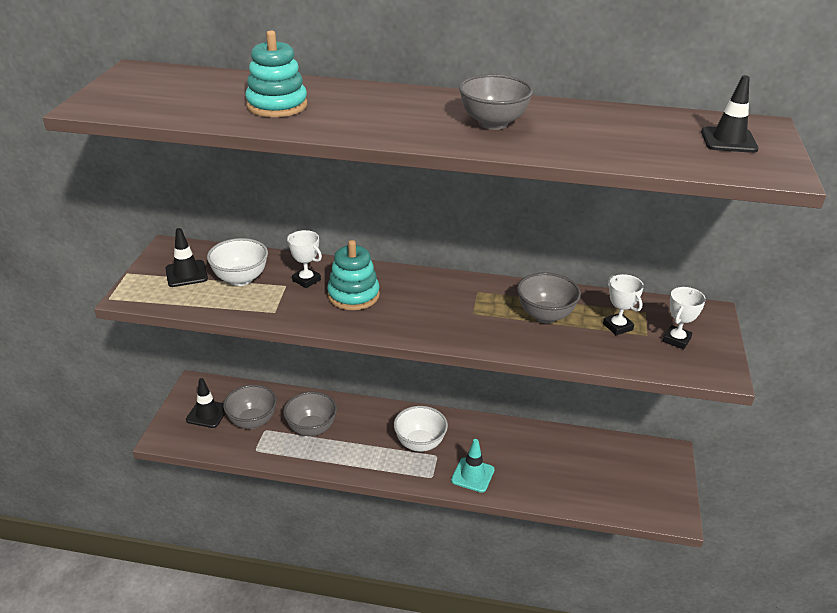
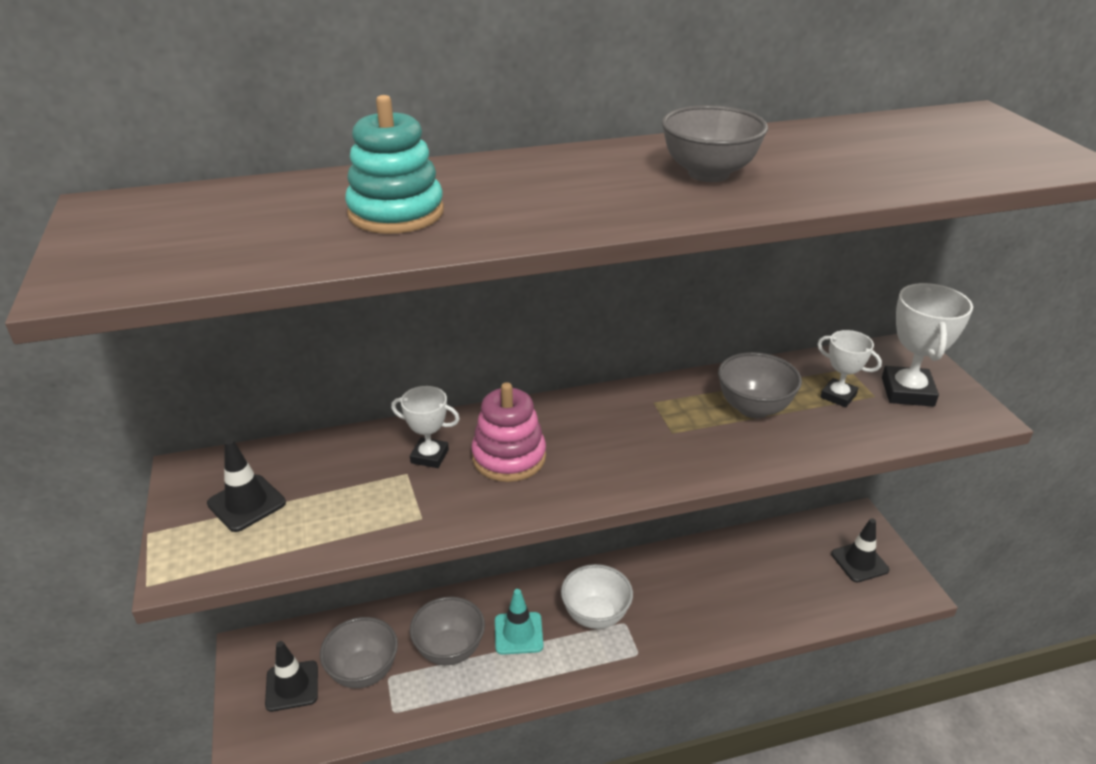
camera: 25 degrees left, 0 degrees up
(240, 279) = (335, 485): white bowl -> none
(353, 295) = (509, 457): turquoise stacking toy -> pink stacking toy
(472, 475) = (682, 631): turquoise traffic cone -> turquoise traffic cone (518, 633)
(676, 340) = (907, 392): white trophy -> white trophy, size x1.62
(728, 140) = (974, 137): black traffic cone -> black traffic cone (859, 562)

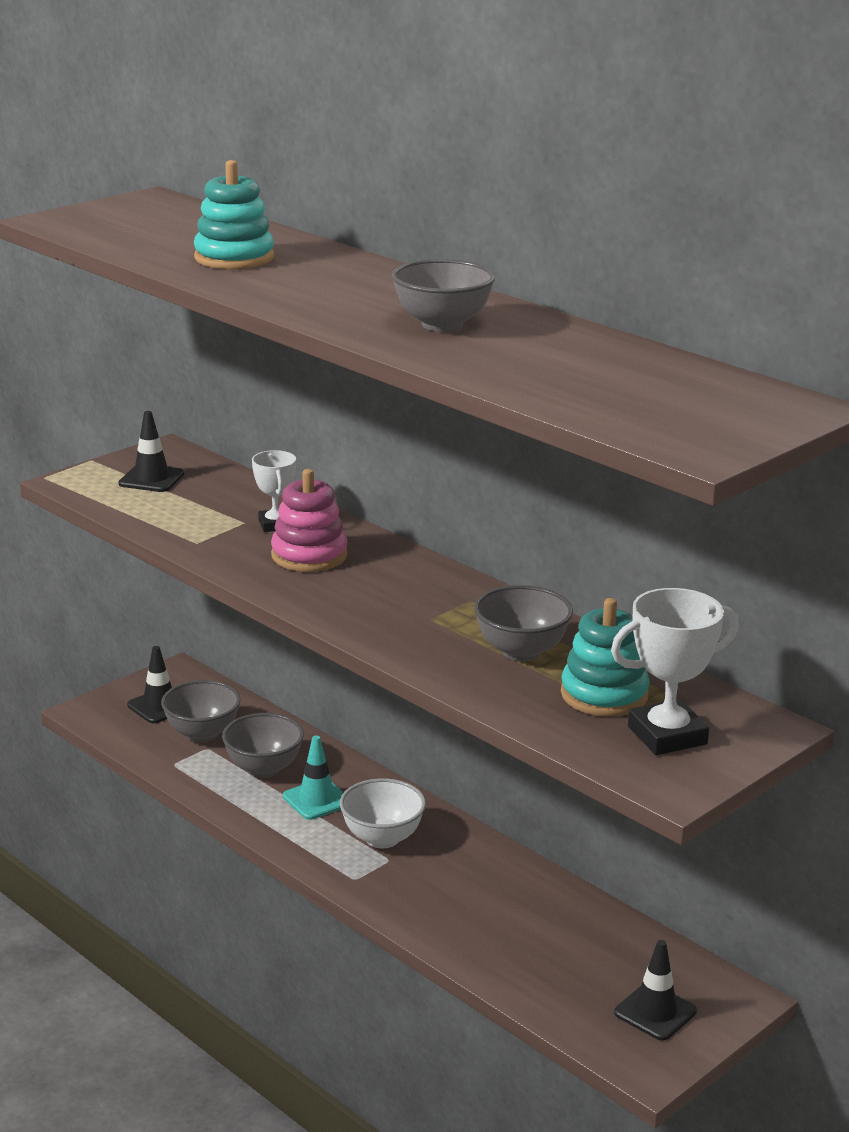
camera: 60 degrees right, 10 degrees down
(838, 396) = (604, 695): white trophy -> turquoise stacking toy

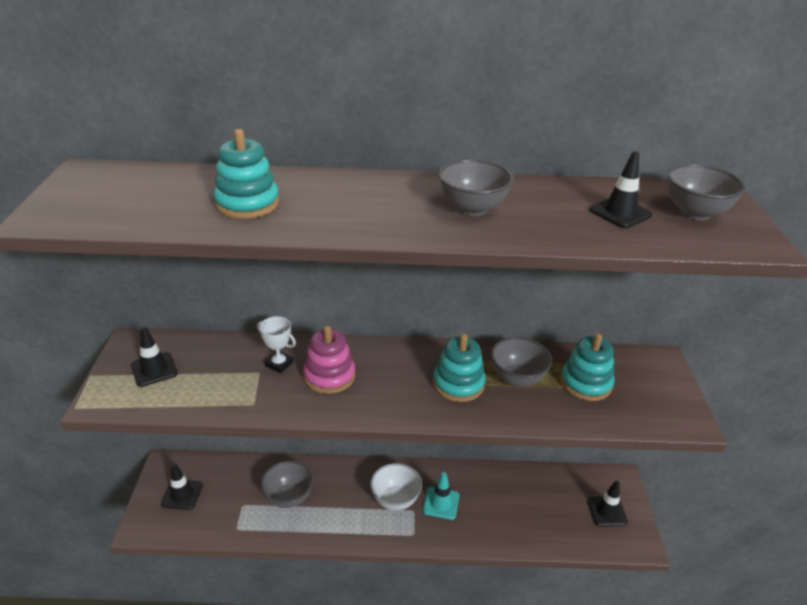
camera: 45 degrees left, 10 degrees up
(202, 734) = (229, 497): grey bowl -> grey bowl (695, 213)
(317, 800) = (338, 498): turquoise traffic cone -> turquoise traffic cone (441, 503)
(439, 623) = (458, 384): none -> turquoise stacking toy
(606, 378) = (620, 212): none -> black traffic cone
(667, 735) = (641, 391): white trophy -> none

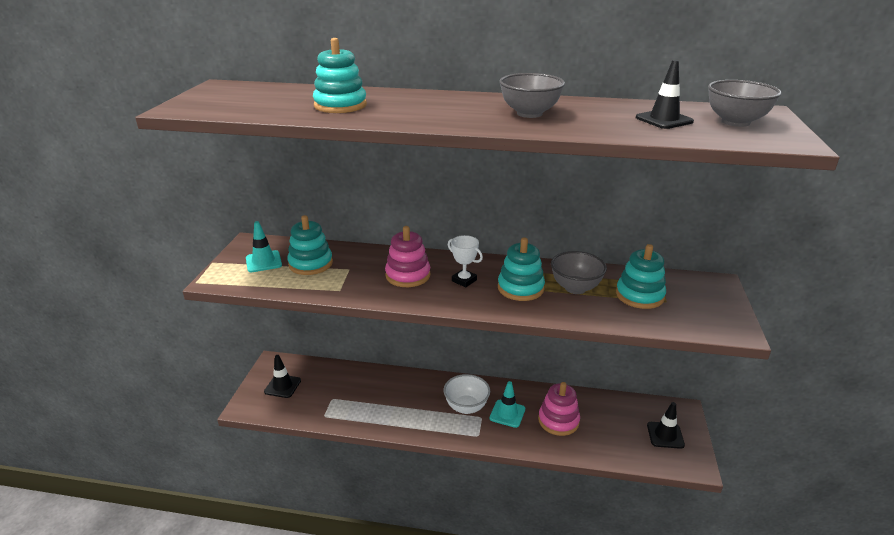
camera: 10 degrees right, 5 degrees down
(154, 369) = (263, 262): black traffic cone -> turquoise traffic cone
(212, 368) = (310, 264): none -> turquoise stacking toy
(279, 364) = (367, 264): white trophy -> white trophy (464, 280)
(288, 497) = (372, 396): grey bowl -> none
(496, 506) = (558, 421): none -> pink stacking toy

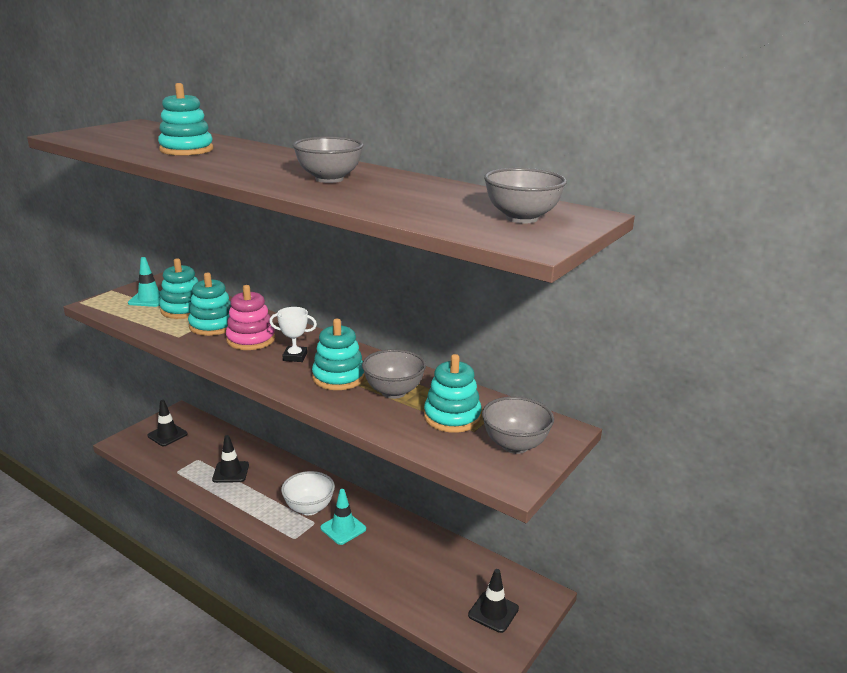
camera: 25 degrees right, 5 degrees down
(358, 272) = (213, 326): none -> turquoise stacking toy
(464, 280) = (295, 357): white trophy -> white trophy turned 60 degrees counterclockwise
(558, 421) = (388, 554): pink stacking toy -> none
(664, 120) = (448, 204): black traffic cone -> black traffic cone (231, 472)
(705, 304) = (515, 445): none -> grey bowl

